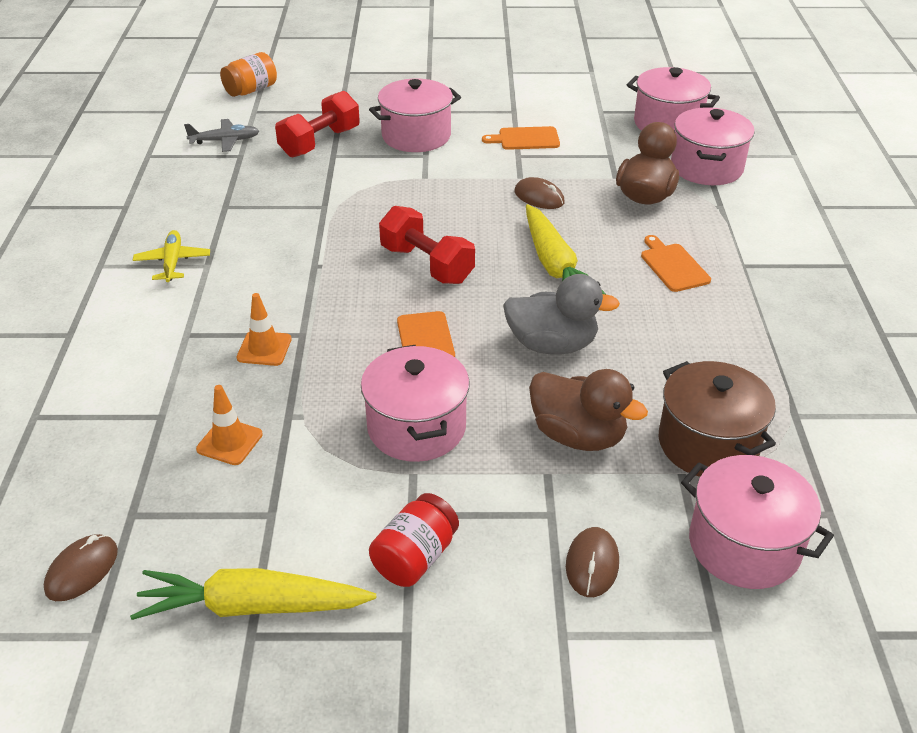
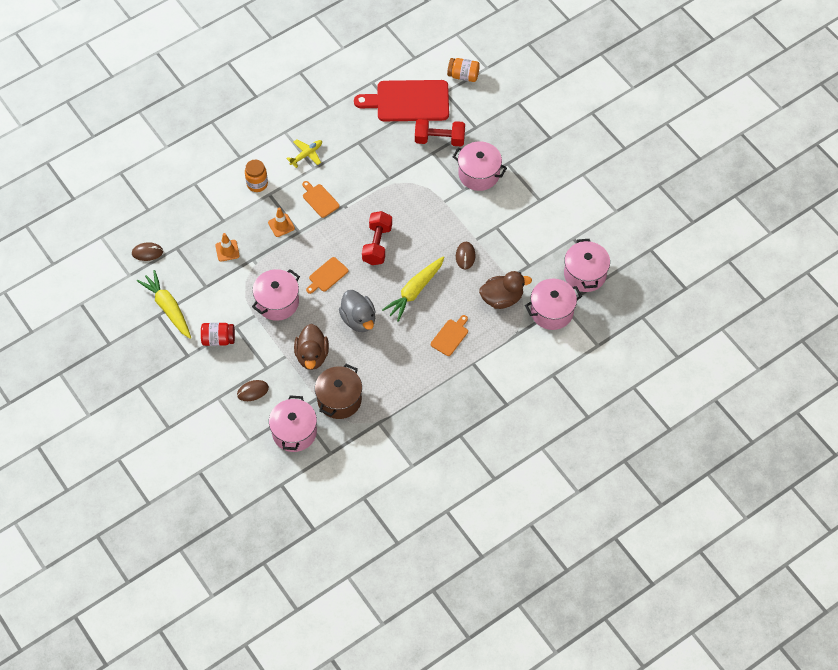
camera: 55 degrees right, 20 degrees up
(148, 339) = (257, 184): none -> orange jar
(225, 141) = (408, 101): grey plane -> red cutting board
(525, 139) = (515, 221): orange cutting board -> orange cutting board (319, 200)

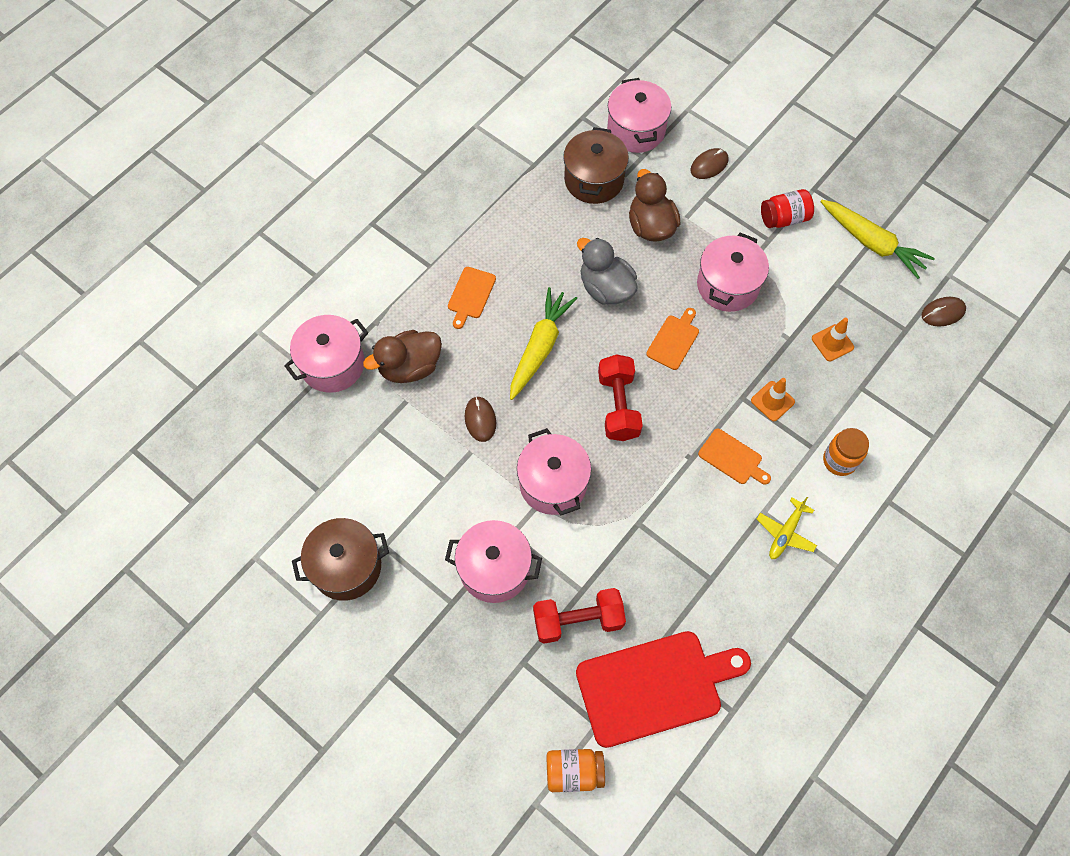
camera: 165 degrees right, 5 degrees up
(563, 194) = (346, 567): none -> brown pot
(585, 274) = (291, 434): pink pot -> pink pot (553, 483)

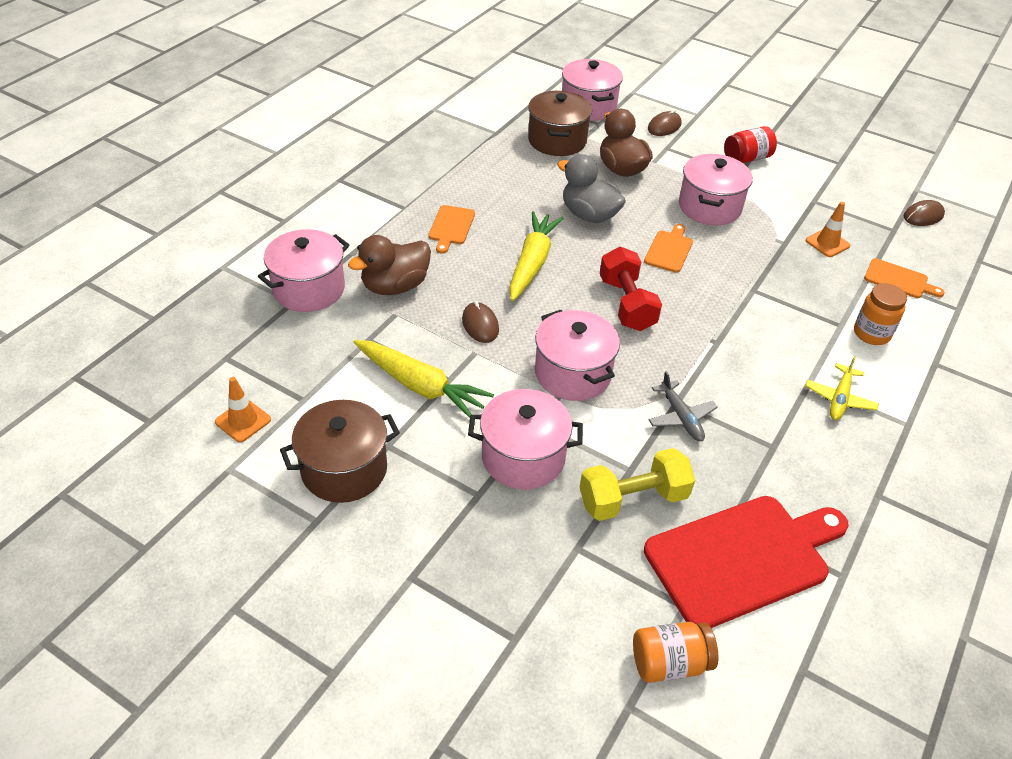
camera: 10 degrees left, 20 degrees down
(578, 620) = (633, 499): red dumbbell -> yellow dumbbell
(638, 540) = (681, 417): none -> grey plane
(732, 458) = (760, 339): orange cutting board -> orange cutting board (899, 280)
(772, 401) = (785, 291): orange traffic cone -> orange traffic cone (243, 421)
(872, 243) = (835, 171): yellow carrot -> yellow carrot (420, 386)

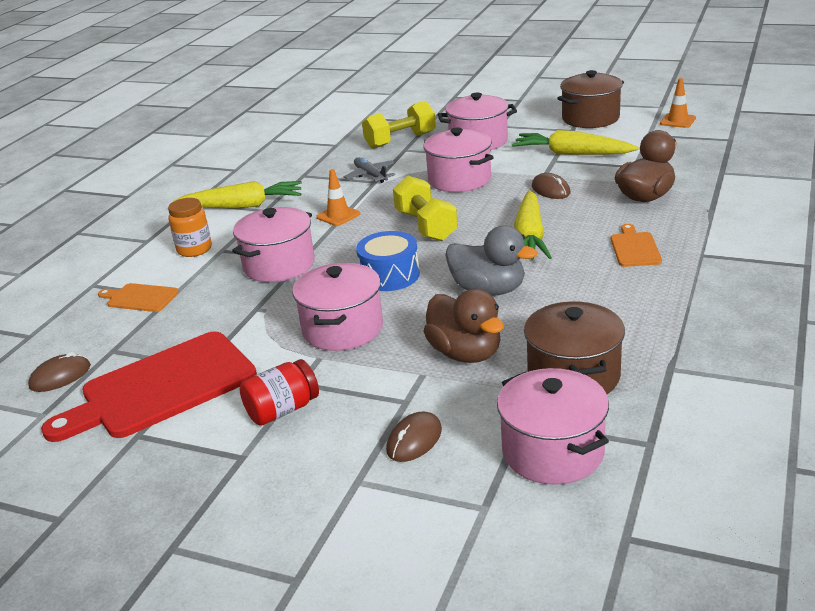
camera: 175 degrees right, 15 degrees down
(308, 289) = (718, 181): pink pot -> pink pot (279, 265)
(626, 304) = (426, 226): red dumbbell -> yellow dumbbell
(669, 250) = (389, 275): orange cutting board -> blue drum
(669, 663) = (372, 104): orange jar -> none
(742, 558) = (331, 135): red cutting board -> red cutting board (162, 388)
(827, 243) = (205, 318): orange traffic cone -> orange traffic cone (338, 216)
(839, 398) = (243, 206): yellow plane -> yellow carrot

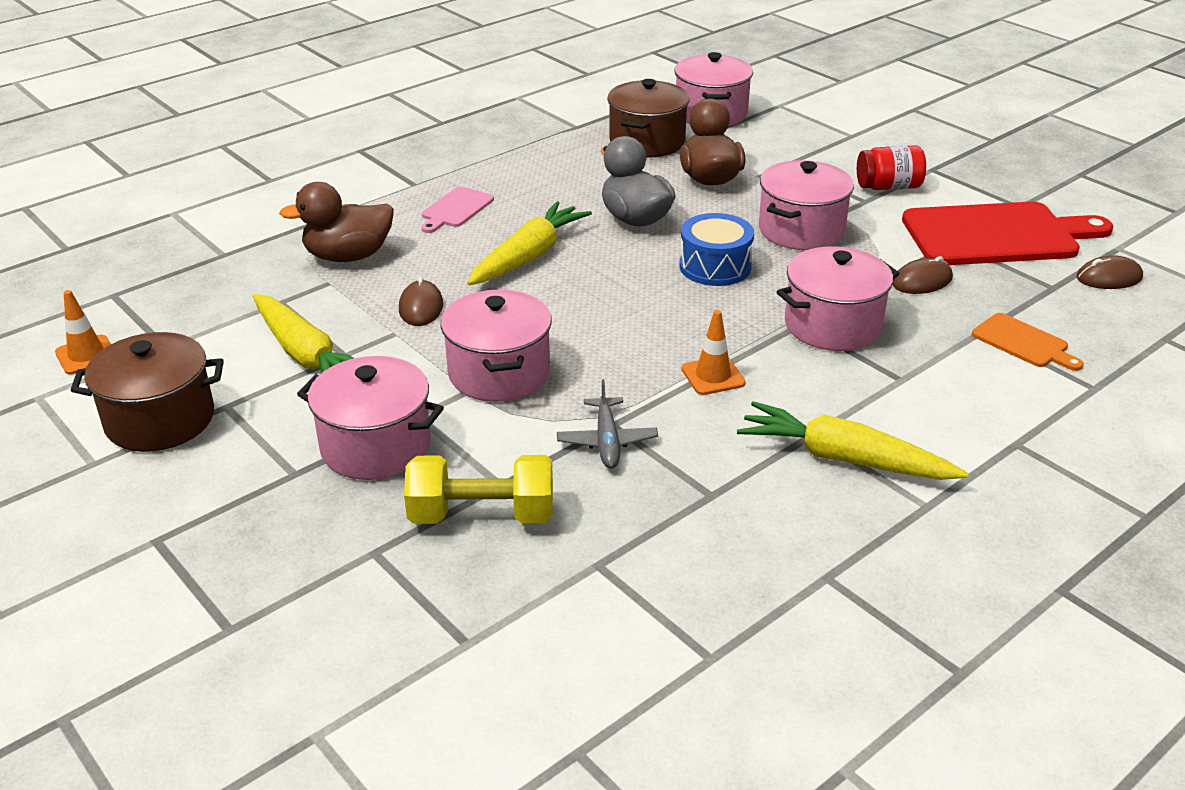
camera: 155 degrees left, 5 degrees up
(194, 249) = (941, 395): orange jar -> none
(414, 440) = (797, 143): brown mouse -> brown mouse (922, 281)
(426, 226) = (619, 314): yellow dumbbell -> none
(634, 248) = (456, 209): orange cutting board -> pink cutting board

